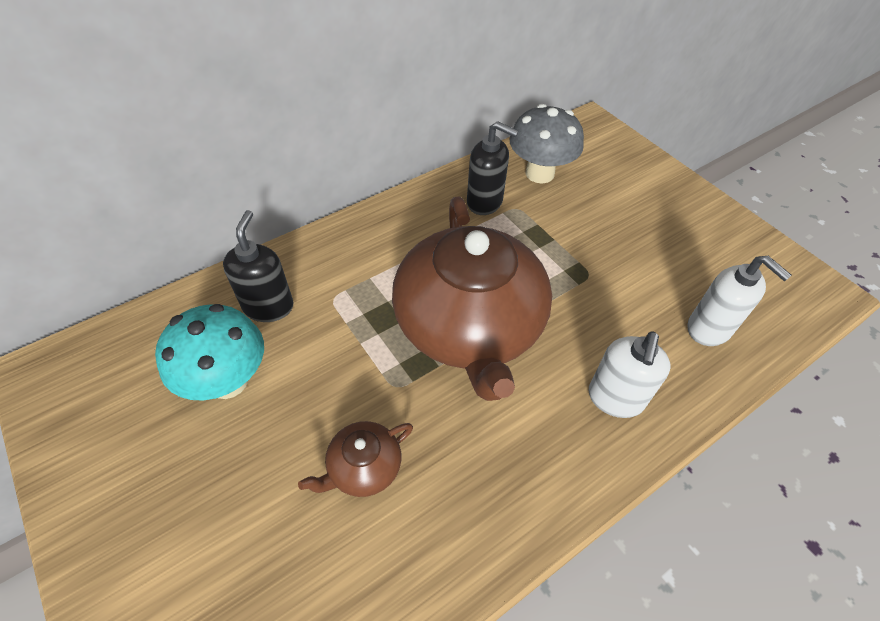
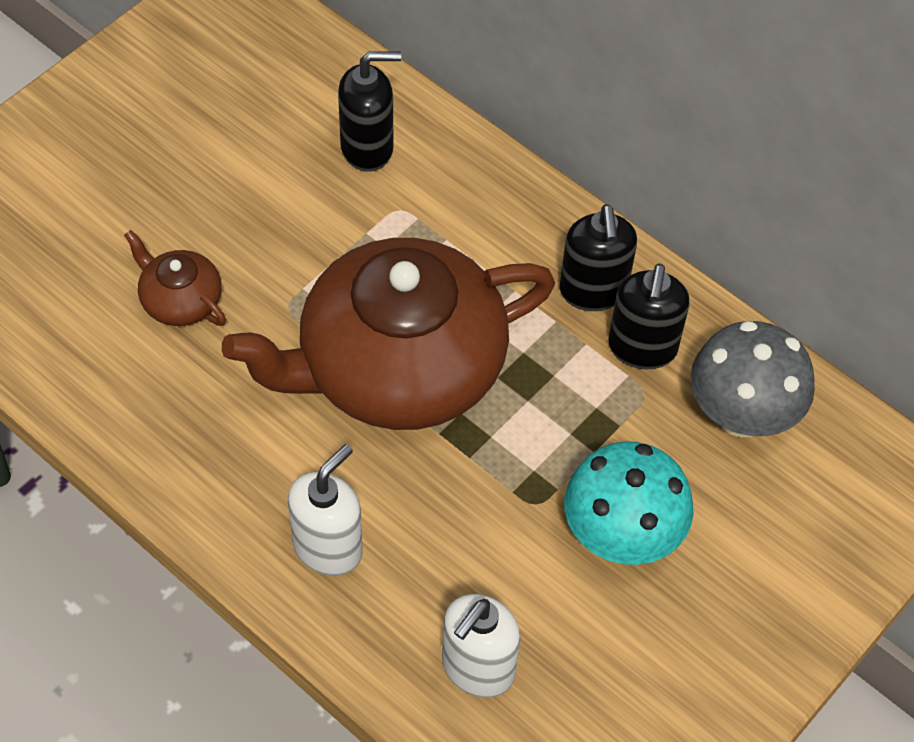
camera: 75 degrees right, 5 degrees up
(228, 381) = (255, 146): turquoise mushroom -> turquoise mushroom (621, 536)
(437, 214) = (593, 291): none -> black soap dispenser
(615, 398) = (328, 547): white soap dispenser -> white soap dispenser turned 120 degrees clockwise

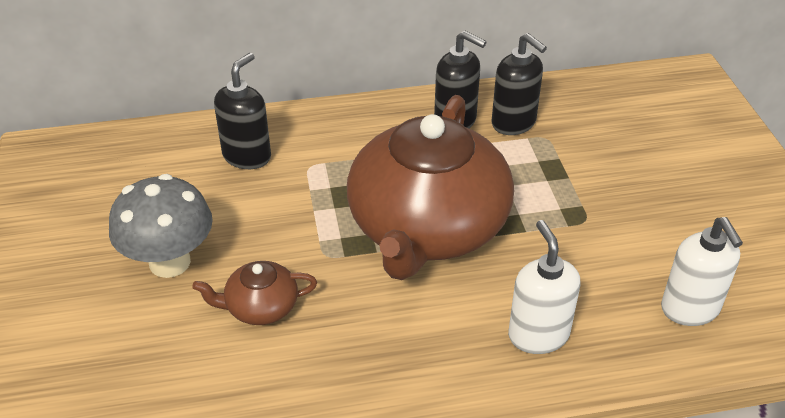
camera: 50 degrees left, 15 degrees down
(621, 536) = (638, 196): turquoise mushroom -> none
(741, 415) = (594, 111): grey mushroom -> grey mushroom (170, 262)

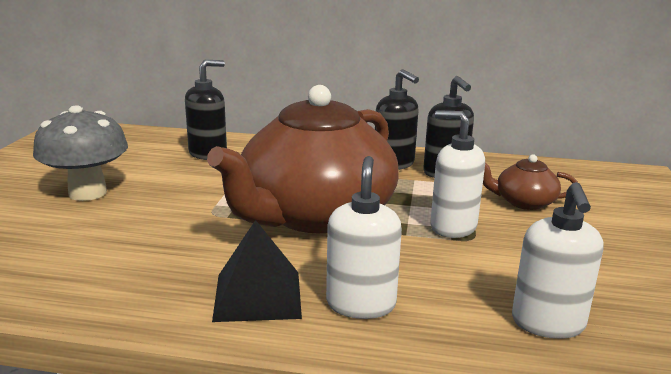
camera: 20 degrees right, 20 degrees down
(260, 307) = (126, 230): brown teapot -> brown teapot (524, 202)
(447, 353) = (258, 295): none -> black pyramid
(561, 208) = (452, 227): none -> white soap dispenser

